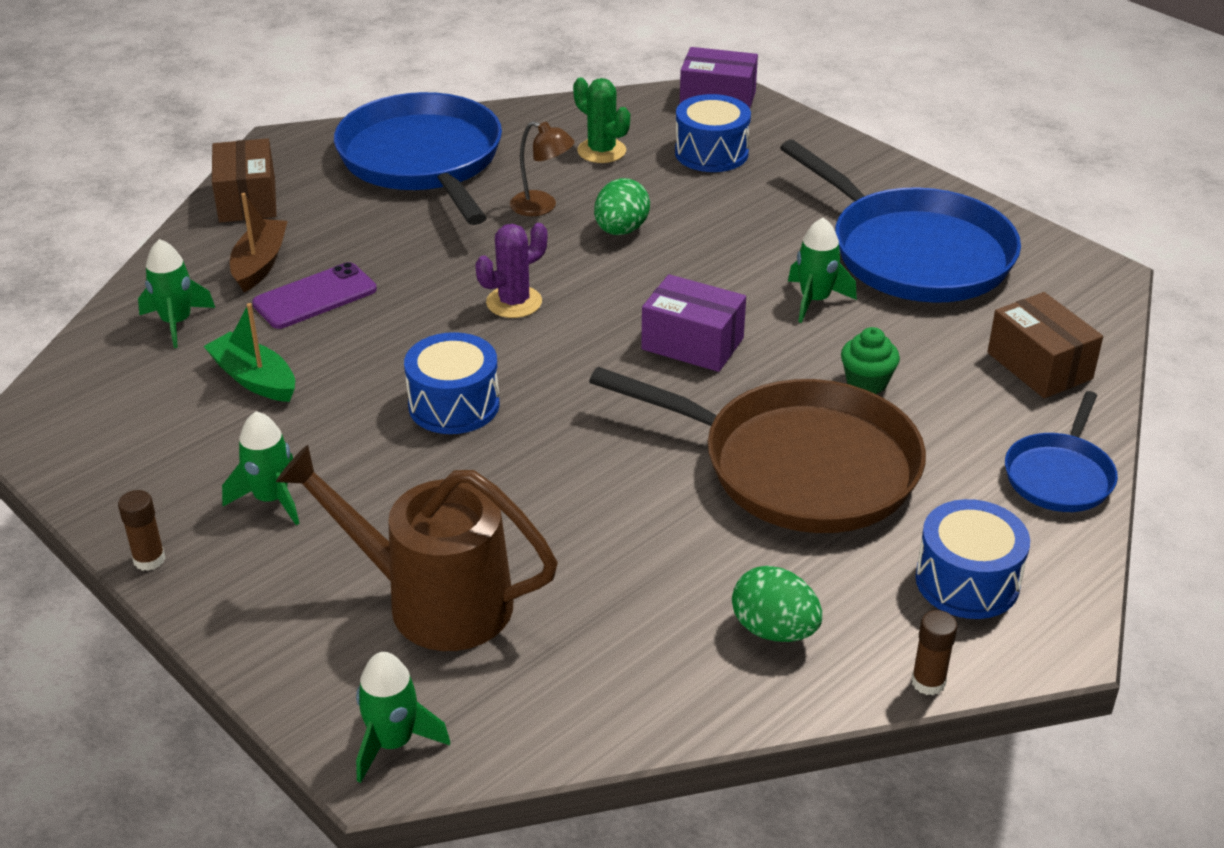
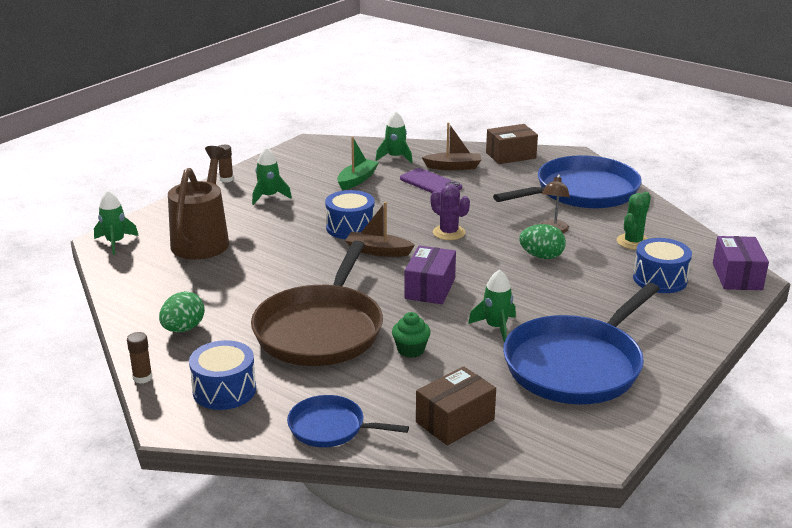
camera: 80 degrees right, 10 degrees down
(554, 382) = (378, 251): none -> brown boat

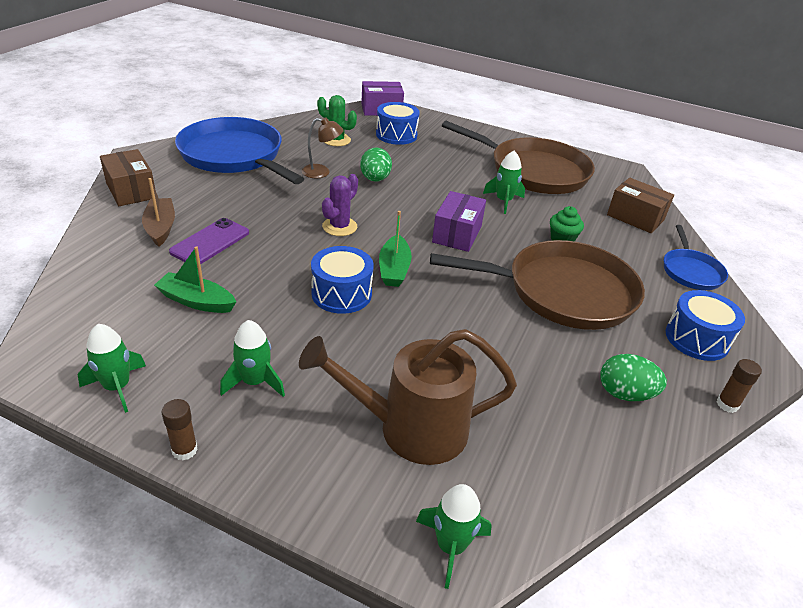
camera: 105 degrees left, 10 degrees up
(378, 251) = (394, 269): brown boat -> green boat
(395, 157) = (119, 273): green rocket -> green rocket (117, 387)
(430, 288) = (457, 234): purple box -> purple box turned 75 degrees counterclockwise
(576, 365) = (533, 171): blue pan -> brown pan

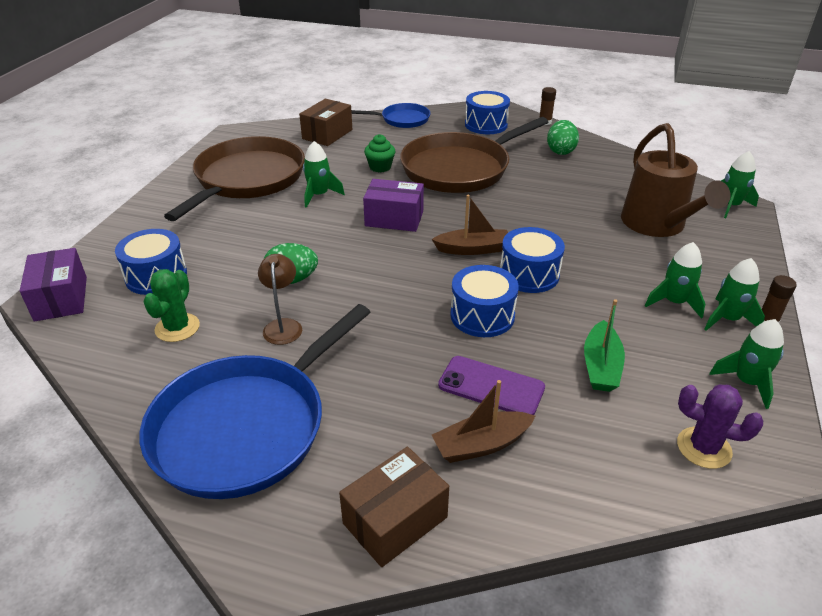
camera: 95 degrees left, 0 degrees up
(207, 415) = (727, 319): none -> green rocket
(293, 254) = (482, 316): none -> blue drum
(339, 227) = (412, 292): purple cactus -> purple cactus (704, 448)
(394, 269) = (473, 249): green boat -> brown boat
(563, 292) = (460, 168): brown pan -> brown pan turned 120 degrees counterclockwise

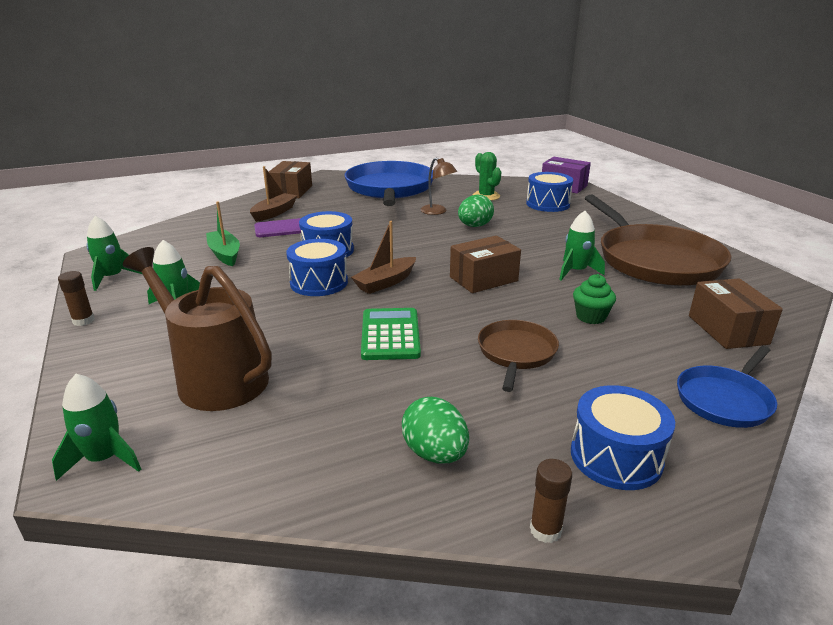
camera: 140 degrees right, 10 degrees down
(394, 218) = (483, 279): purple box -> brown box
(460, 168) = (516, 353): brown pan -> brown pan, size x0.51
(519, 207) = (390, 334): none -> green calculator
(704, 448) = (146, 244): purple cactus -> none
(727, 319) = (124, 310): green rocket -> none

